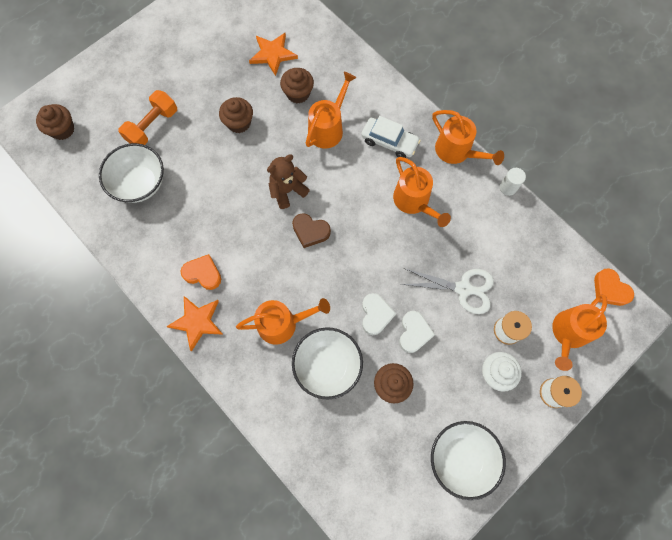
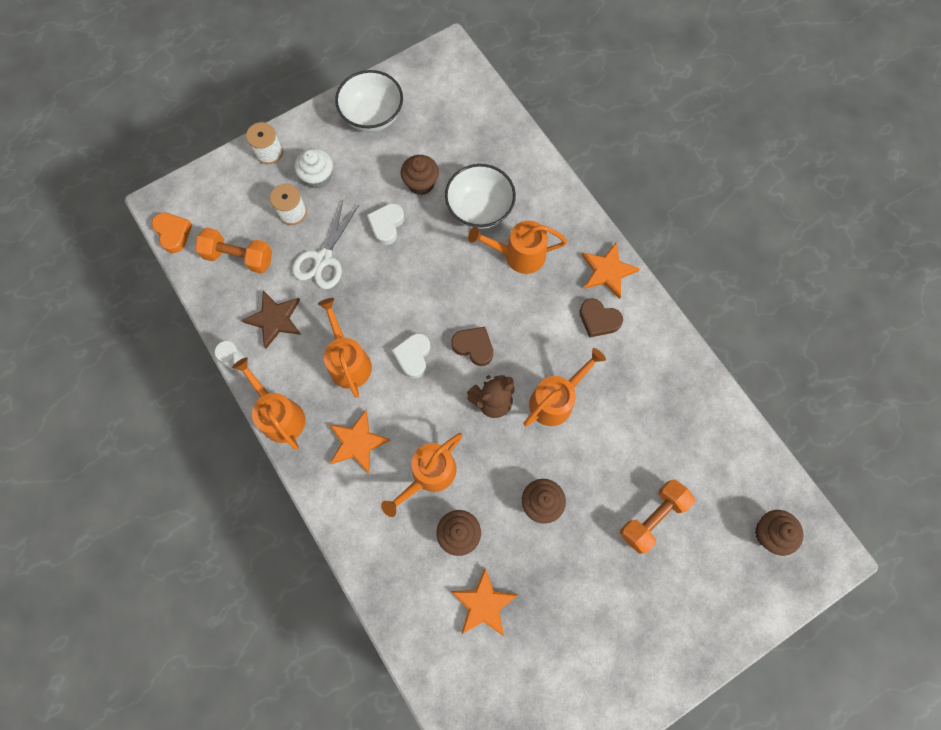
camera: 170 degrees left, 0 degrees up
(140, 183) = (668, 440): white bowl -> none
(203, 273) = (598, 320): orange heart -> brown heart
(375, 315) = (421, 248): white heart -> white heart (413, 356)
(389, 142) = (357, 442): white car -> orange star
(463, 289) = (323, 259): white scissors -> white scissors turned 90 degrees counterclockwise
(488, 226) = (275, 319): none -> brown star
(540, 277) = (239, 257): none -> orange dumbbell
(568, 334) = (234, 199): orange watering can -> orange watering can (556, 400)

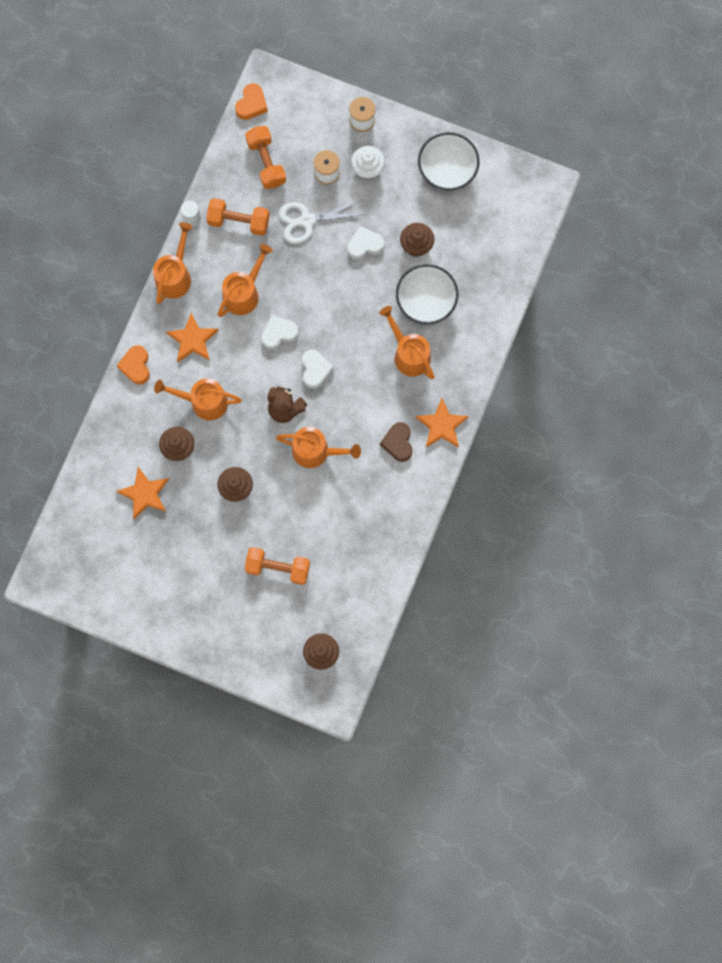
camera: 55 degrees right, 5 degrees up
(275, 319) = (239, 221): brown star -> orange dumbbell
(341, 519) = (136, 366): none -> orange heart
(474, 347) = (315, 370): brown heart -> white heart

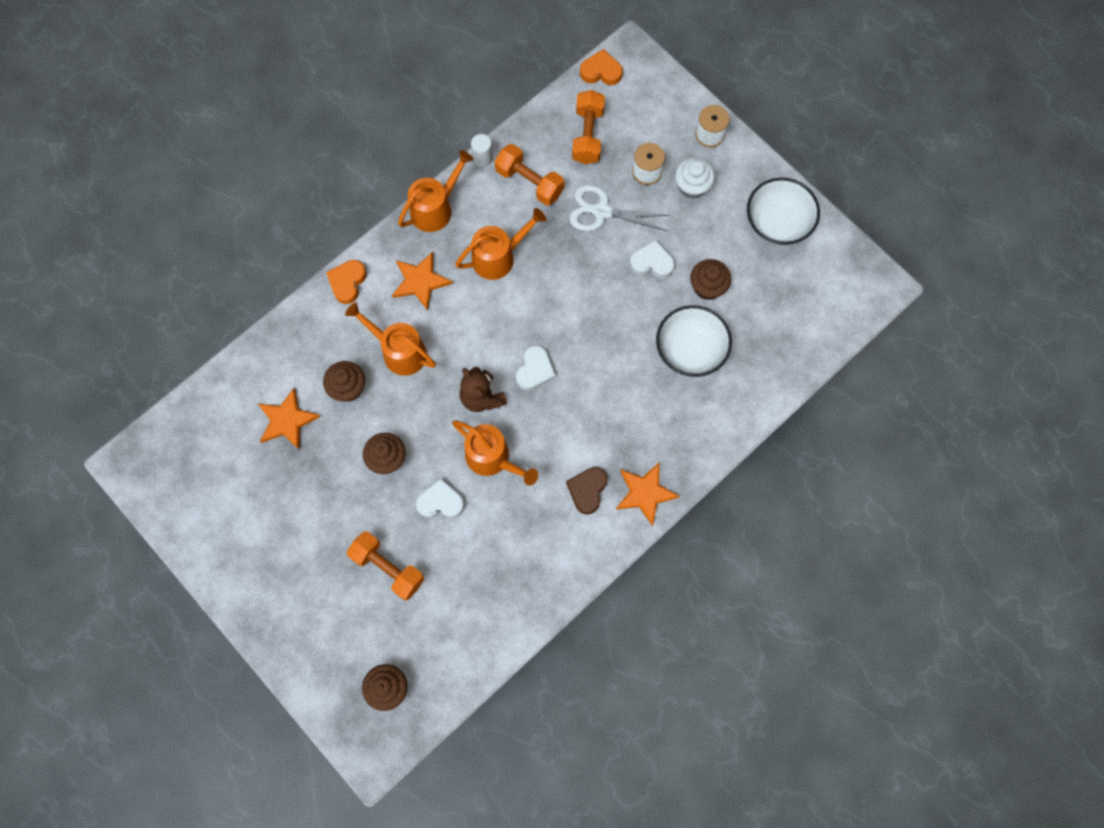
camera: 25 degrees right, 5 degrees down
(251, 104) = (601, 71): orange heart -> orange heart turned 135 degrees counterclockwise
(279, 333) = (514, 315): white heart -> white heart (440, 502)
(408, 354) = (645, 398): orange watering can -> none

